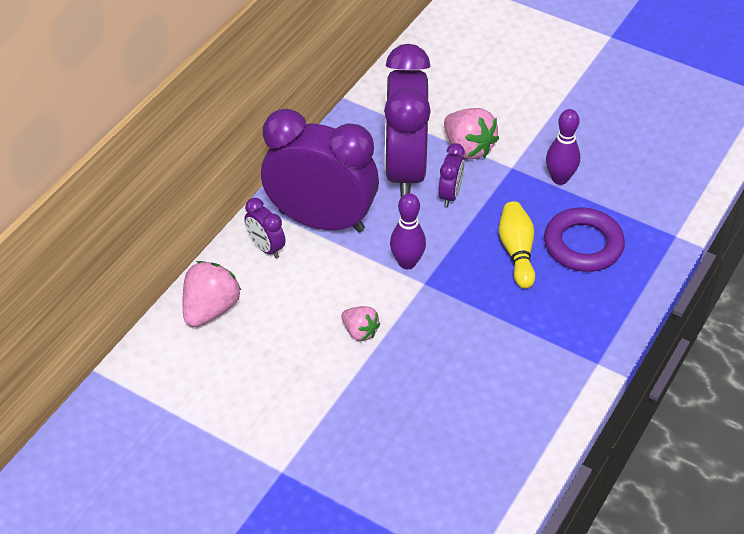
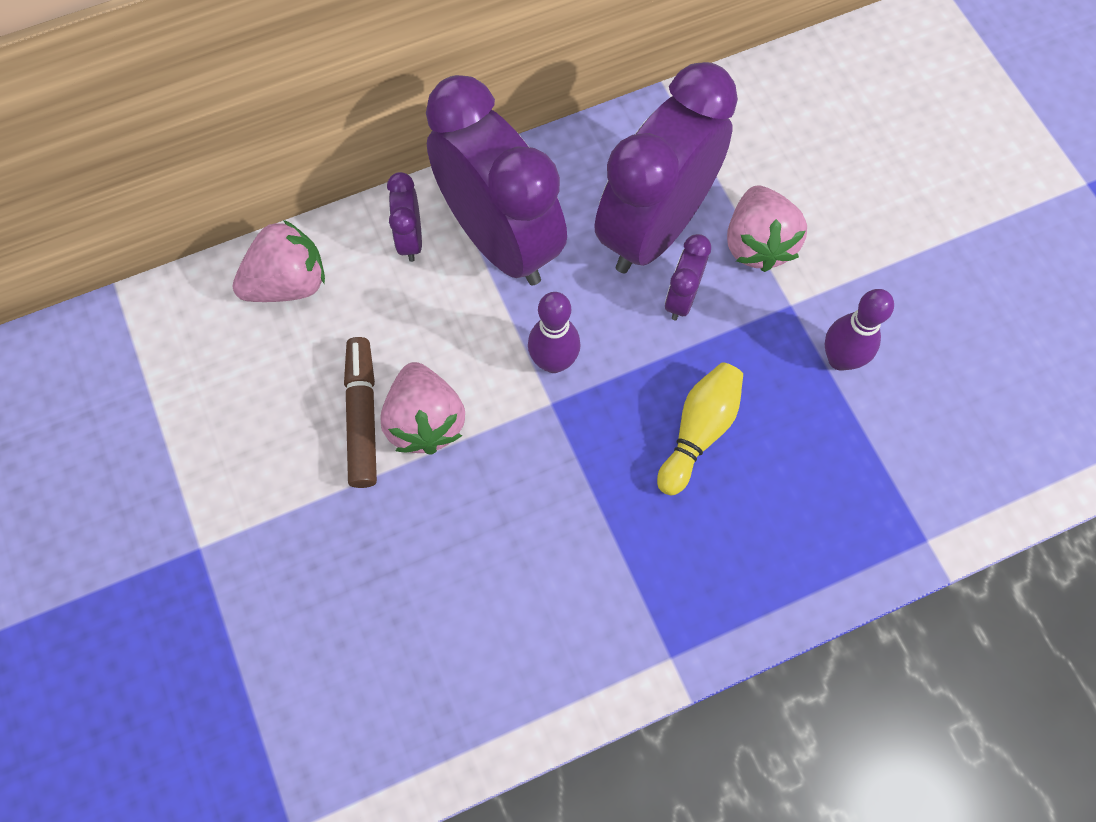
camera: 35 degrees right, 20 degrees up
(320, 350) = (362, 416): none -> brown marker
(360, 331) = (425, 421): pink strawberry -> pink strawberry, size x1.65
(450, 195) = (681, 298): purple clock -> purple clock turned 150 degrees clockwise
(583, 245) = (791, 475): purple ring -> none

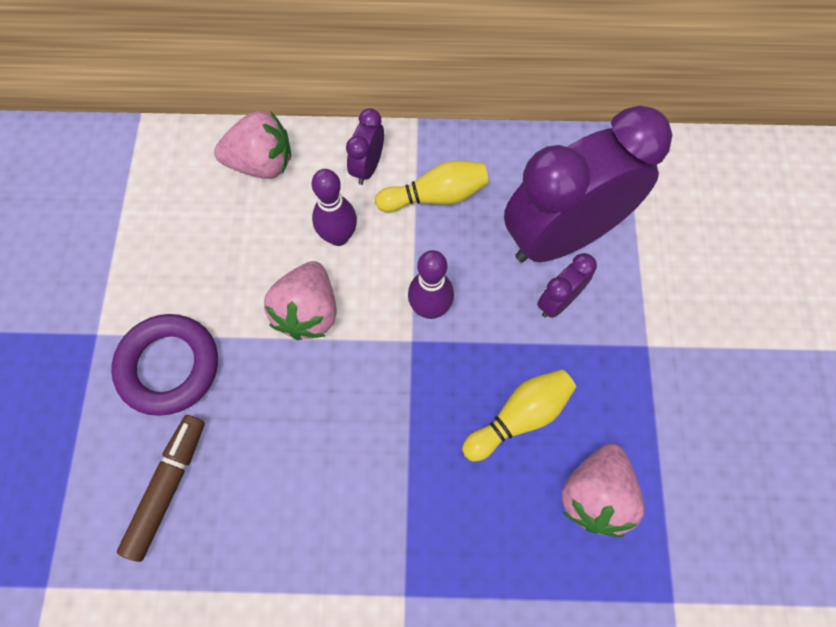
camera: 25 degrees right, 0 degrees up
(302, 545) = (169, 366): none -> purple ring
(362, 416) = (263, 287): brown marker -> brown marker (168, 487)
(500, 241) = (436, 196): purple clock -> yellow bowling pin
(757, 244) = (643, 284): pink strawberry -> pink strawberry (595, 495)
(840, 359) = (669, 410): purple bowling pin -> purple bowling pin (338, 236)

